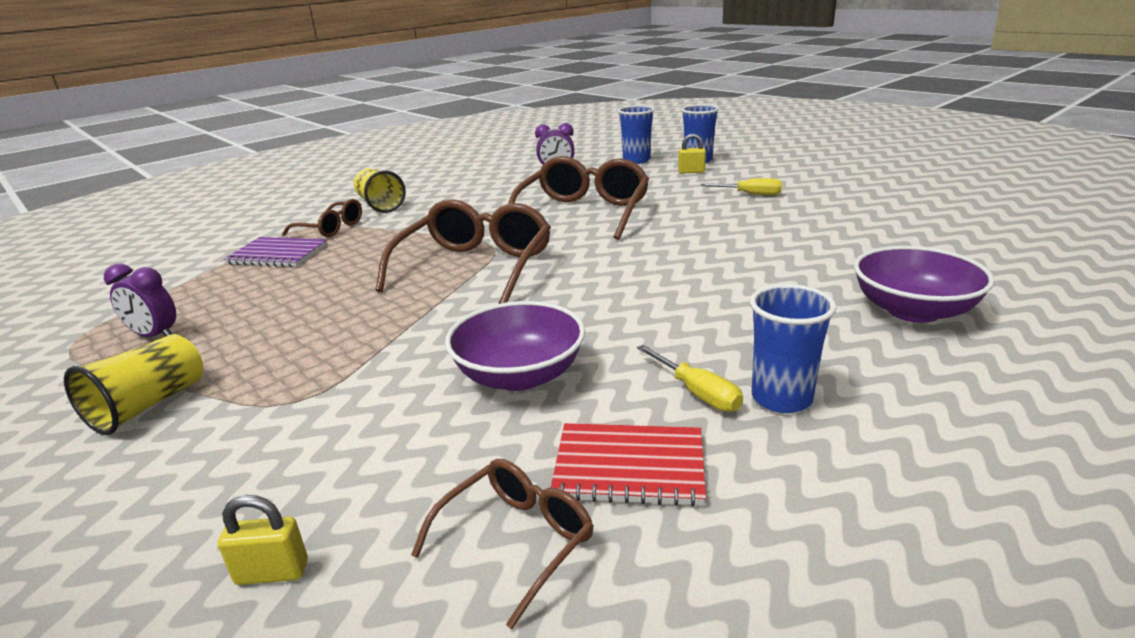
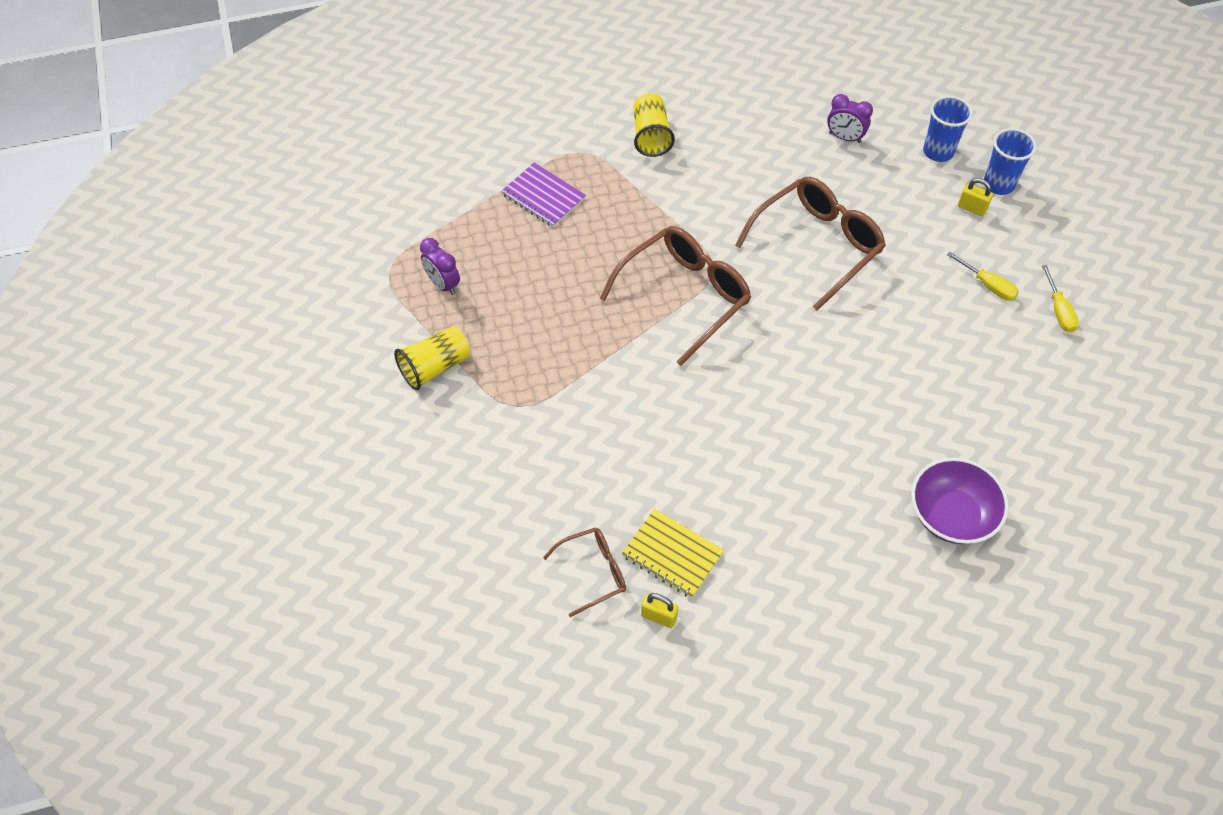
camera: 25 degrees right, 30 degrees up
(272, 572) = (481, 534): yellow padlock -> yellow padlock (659, 616)
(331, 228) = (595, 166): brown glasses -> none
(519, 375) = (654, 448): purple bowl -> none
(629, 466) = (672, 554): red notebook -> yellow notebook
(697, 392) = (747, 518): yellow screwdriver -> yellow screwdriver (1058, 310)
(781, 398) = (791, 548): blue cup -> none

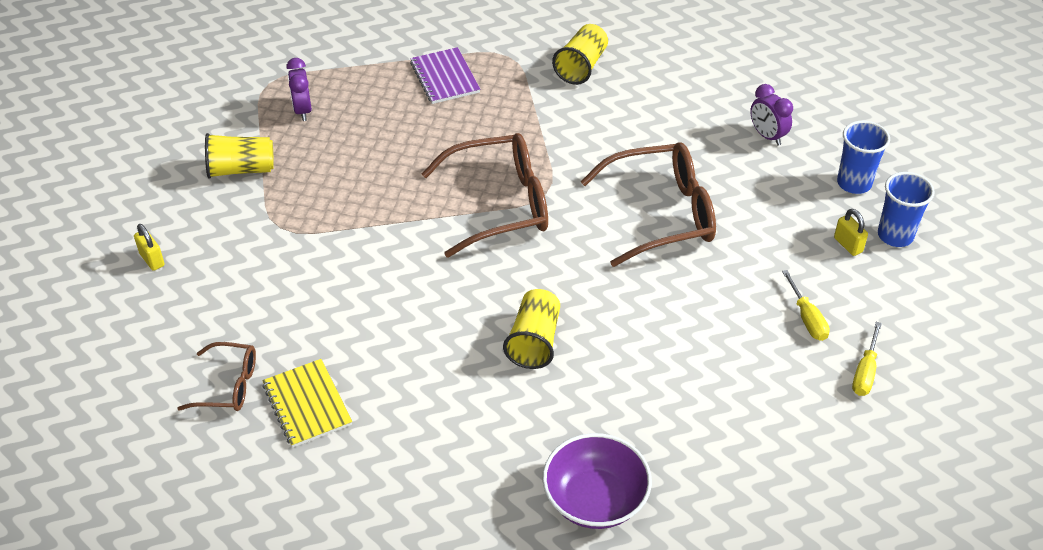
camera: 30 degrees right, 10 degrees down
(659, 616) = (251, 448): yellow padlock -> yellow padlock (152, 259)
(806, 406) = (534, 341): none -> yellow cup

